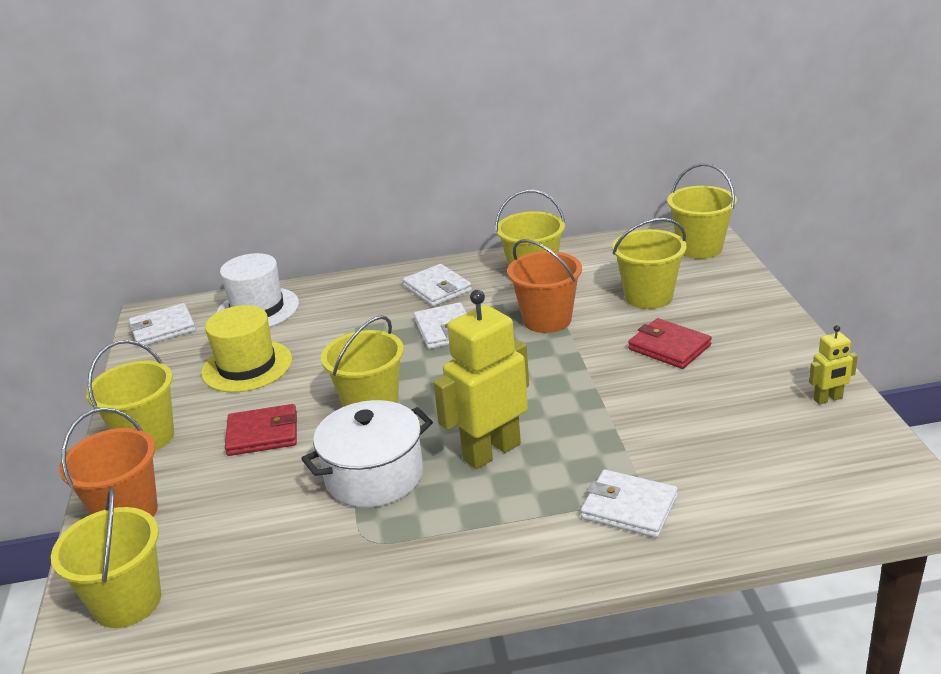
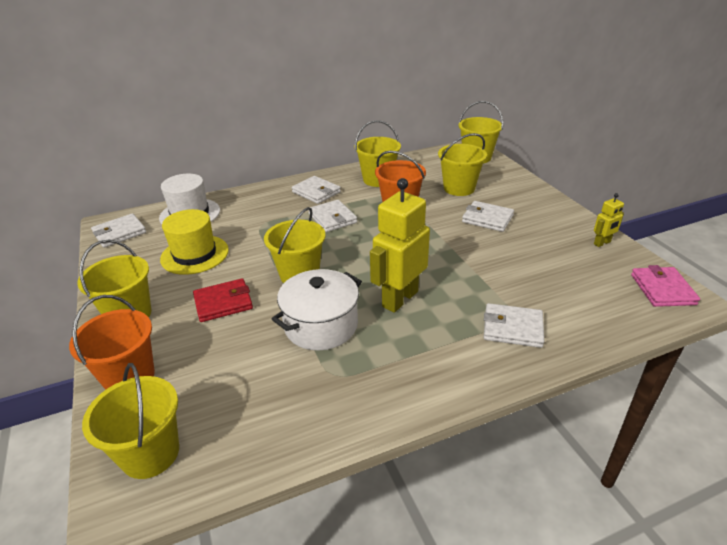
camera: 15 degrees left, 5 degrees up
(669, 347) = (487, 219): red wallet -> white wallet
(883, 477) = (662, 289): none -> pink wallet

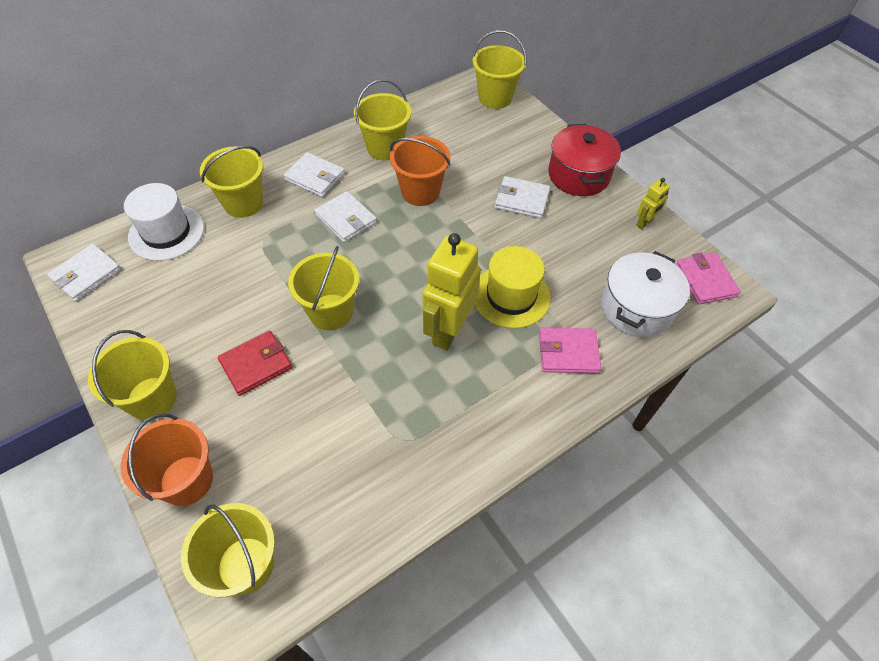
camera: 15 degrees left, 20 degrees up
(194, 254) = (196, 297): yellow hat -> yellow hat (511, 296)
(321, 325) = (373, 379): white pot -> white pot (636, 308)
(459, 188) = (483, 153): yellow bucket -> yellow bucket (243, 203)
(512, 328) = (568, 352): white wallet -> pink wallet
(542, 207) = (578, 175): none -> red pot

